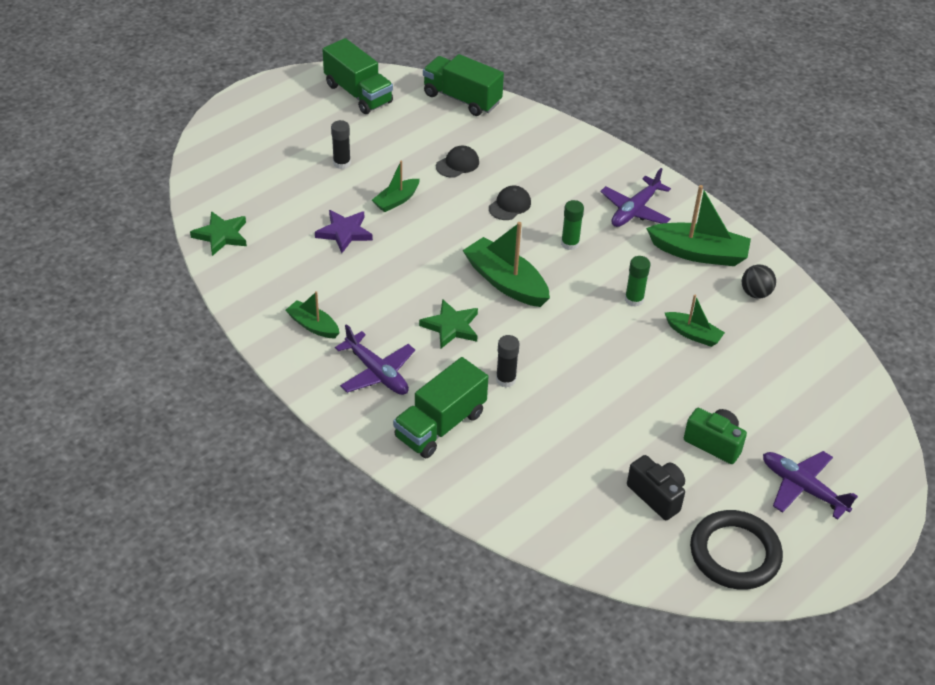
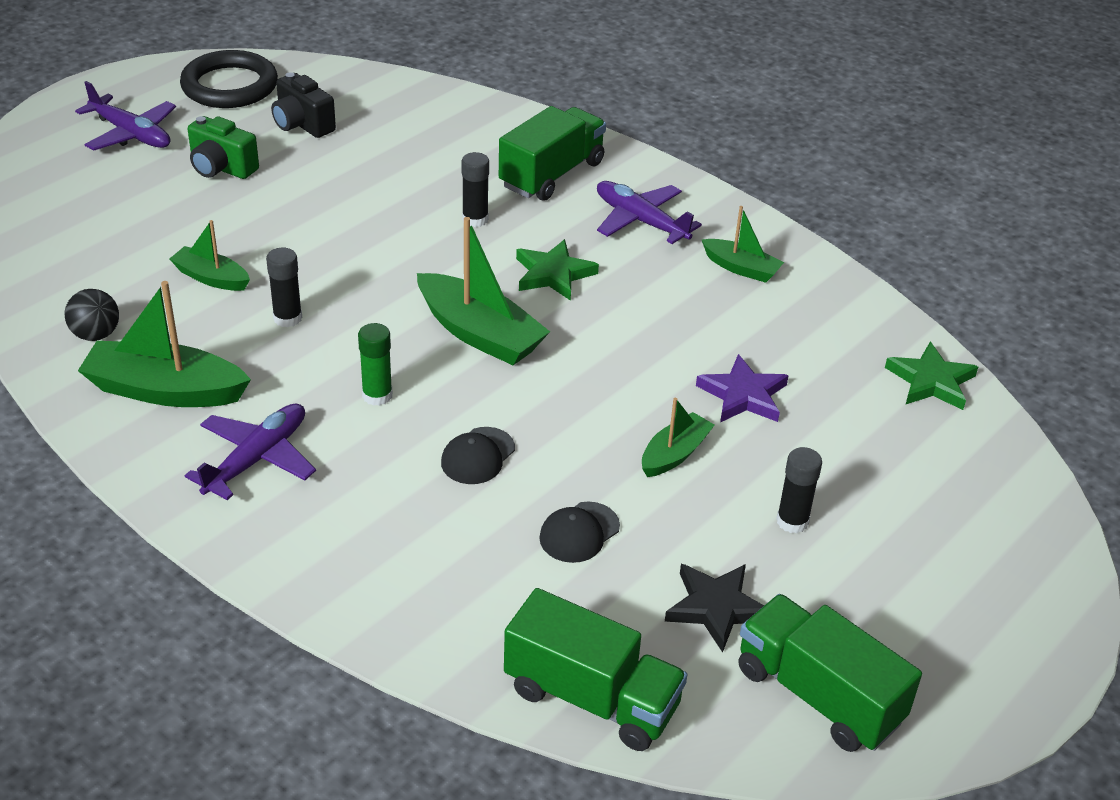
camera: 175 degrees right, 5 degrees down
(395, 128) = (716, 608): none -> black star
(634, 300) = (287, 318): green glue stick -> black glue stick

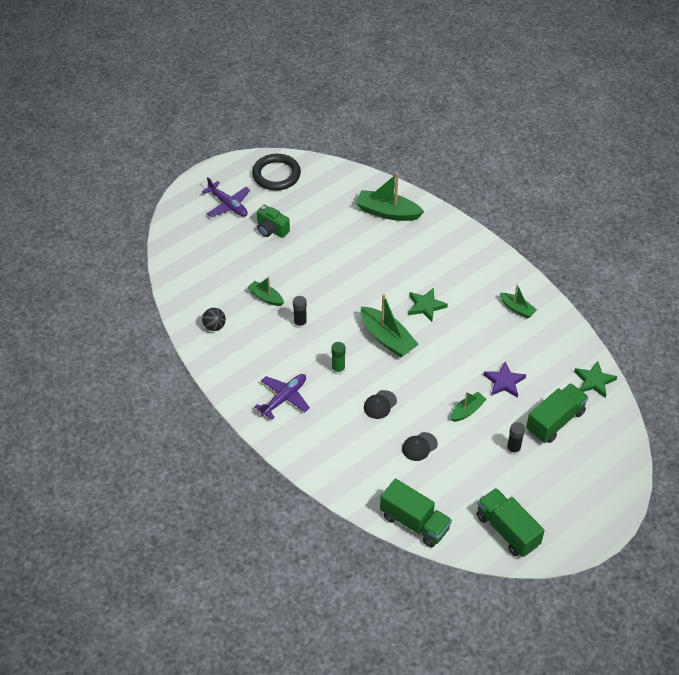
camera: 10 degrees right, 10 degrees up
(165, 390) = (245, 359): green boat -> green boat (388, 212)
(302, 124) = (311, 203): black camera -> none
(475, 219) = (392, 270): black glue stick -> none
(551, 174) = (432, 243): green truck -> green truck (555, 421)
(641, 221) = (473, 276): purple plane -> none
(716, 608) = (472, 487): black star -> none

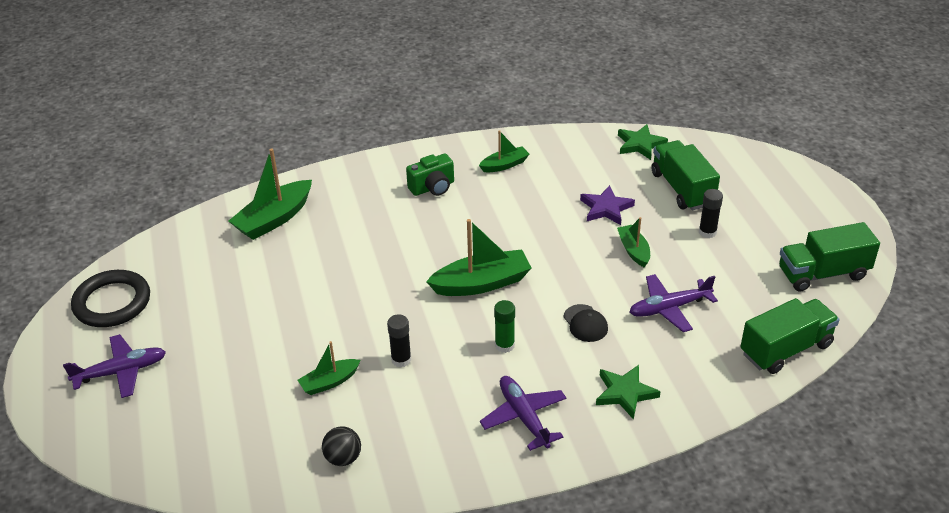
camera: 65 degrees left, 10 degrees down
(271, 230) = (209, 338): green camera -> green camera (433, 188)
(419, 446) = (669, 308): black cap -> purple plane
(426, 306) = (451, 234): green star -> green star (625, 393)

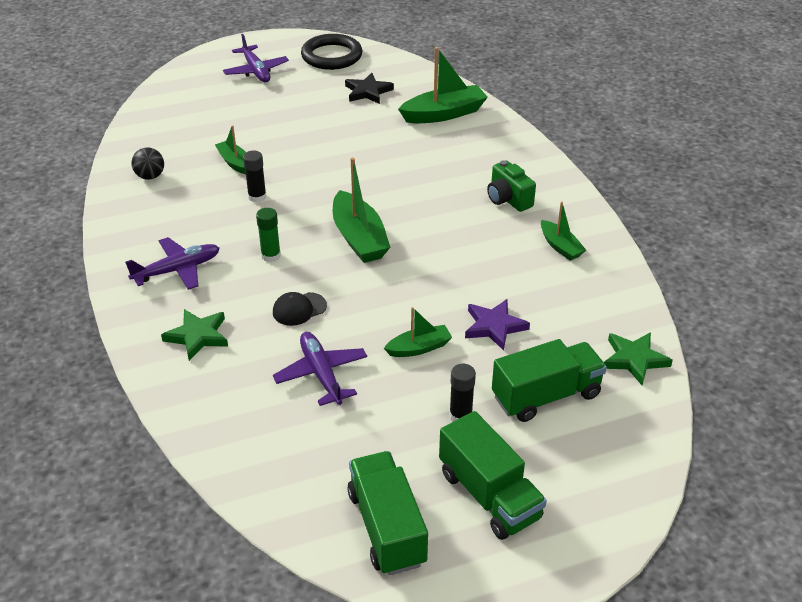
camera: 85 degrees right, 0 degrees up
(209, 273) = (368, 92): none -> black star
(274, 219) = (443, 114): green boat -> green boat turned 120 degrees clockwise
(785, 349) = (249, 472): green truck -> green truck (489, 495)

